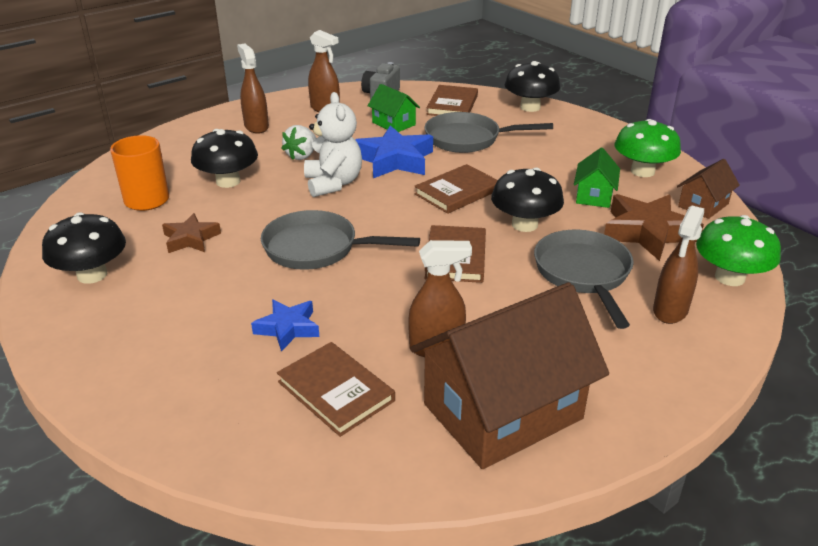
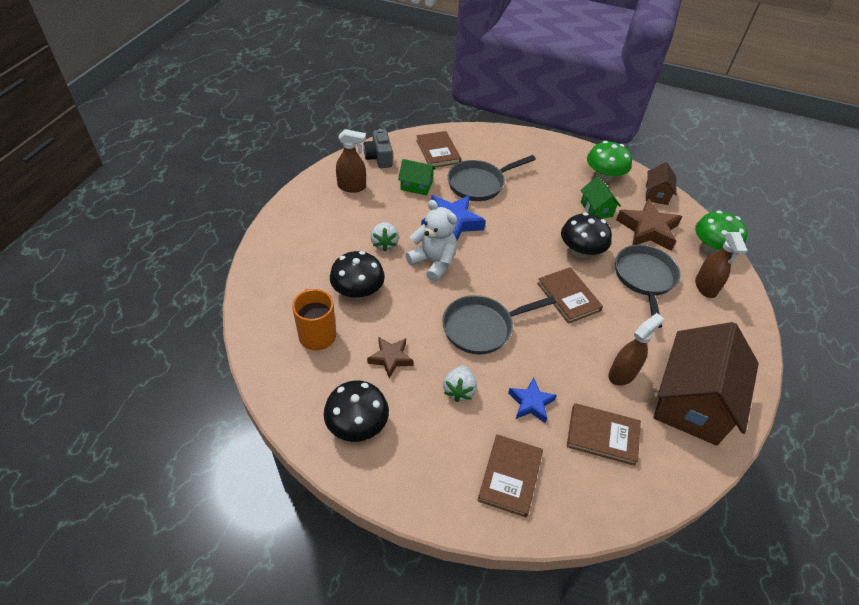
camera: 35 degrees left, 15 degrees up
(225, 287) = (459, 390): none -> white strawberry
(256, 126) = (319, 225): brown spray bottle -> none
(457, 192) = (518, 238): brown book -> brown book (510, 476)
(530, 107) = (490, 137): black mushroom -> none
(583, 274) = (644, 279): grey pan -> grey pan turned 45 degrees clockwise

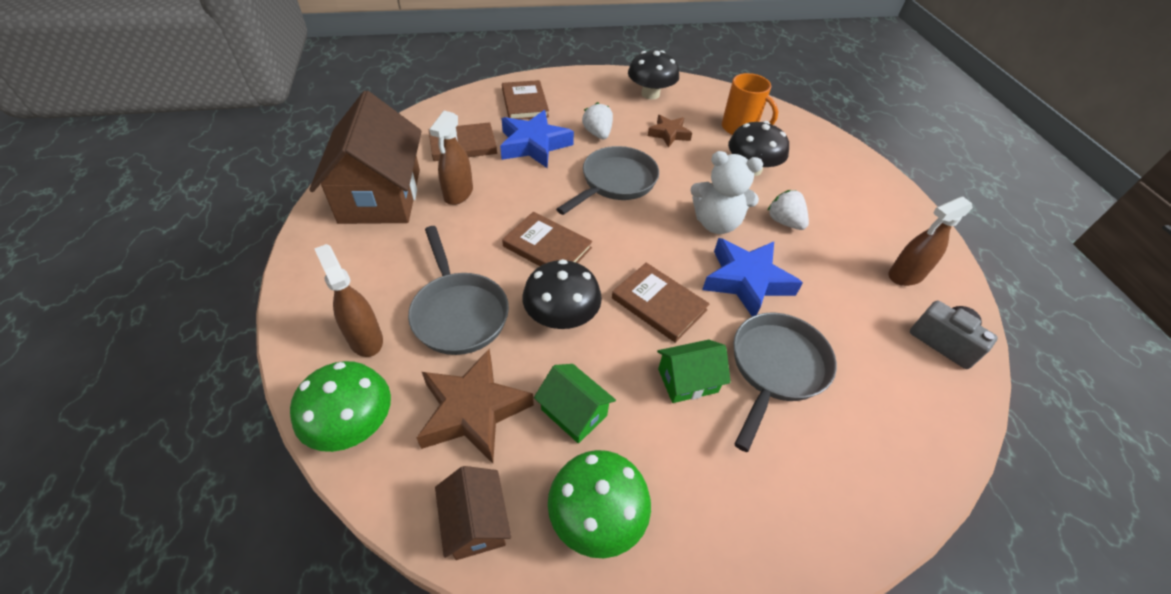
camera: 150 degrees right, 0 degrees up
(416, 186) = (844, 317): green house -> green house (687, 380)
(438, 151) = (895, 406): brown book -> brown book (659, 304)
(531, 403) = (534, 145): blue star -> blue star, size x1.68

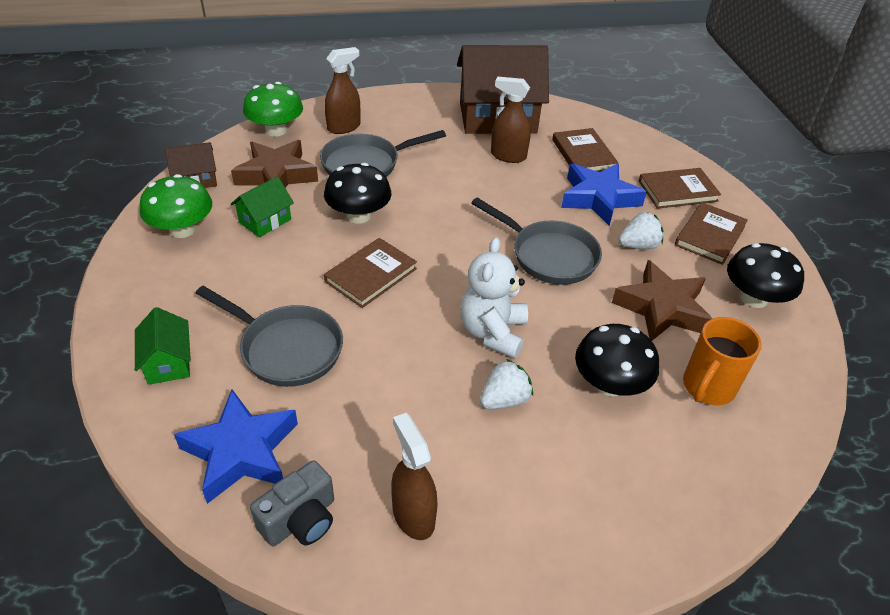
camera: 90 degrees right, 5 degrees down
(547, 247) = (442, 208): brown book -> brown book (709, 236)
(669, 134) = (662, 308): brown star -> brown star, size x1.68
(687, 380) = (283, 285): green house -> green house (168, 362)
(746, 281) = (401, 345): blue star -> blue star (241, 451)

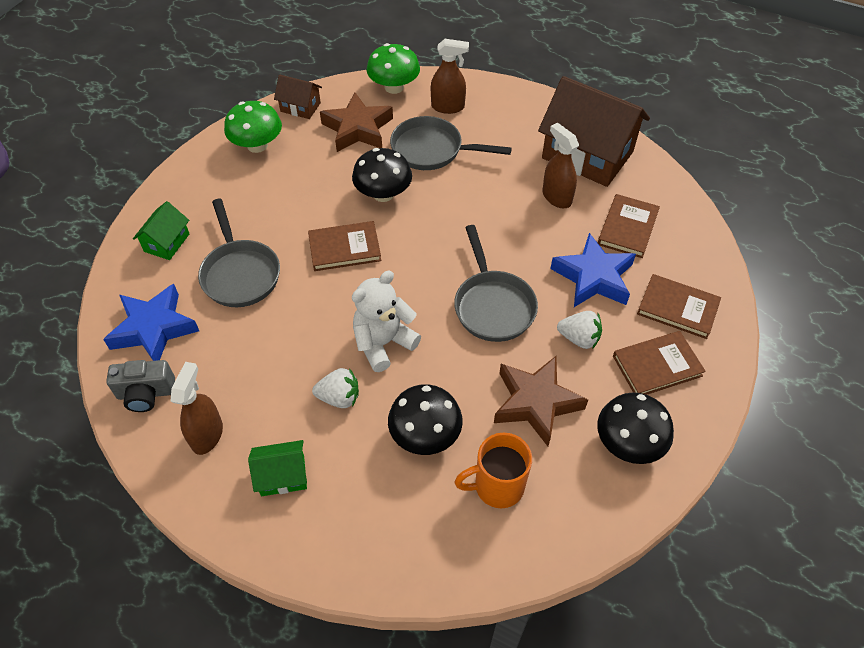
camera: 40 degrees right, 10 degrees up
(265, 221) = (315, 165): green house -> green house (282, 475)

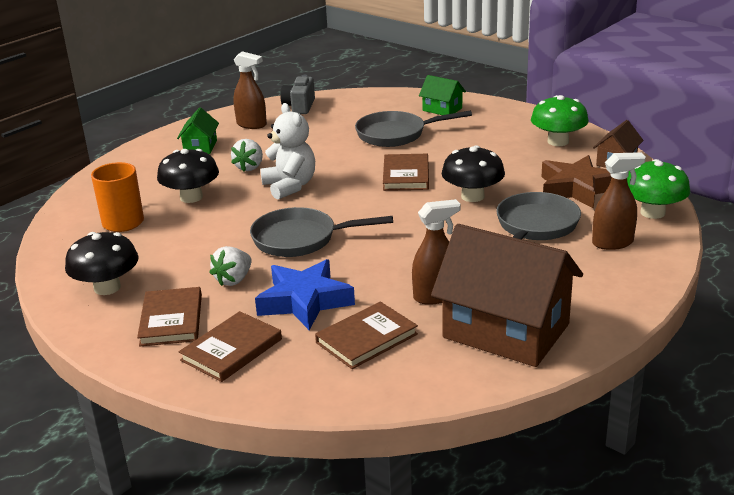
camera: 105 degrees right, 25 degrees down
(154, 328) = (356, 107): blue star -> none
(448, 107) = (613, 243): brown spray bottle -> brown spray bottle turned 120 degrees counterclockwise
(535, 403) = (182, 247): brown star -> none
(587, 155) = (506, 331): brown house -> brown house turned 75 degrees clockwise
(627, 228) = (366, 338): brown book -> brown book turned 75 degrees counterclockwise

